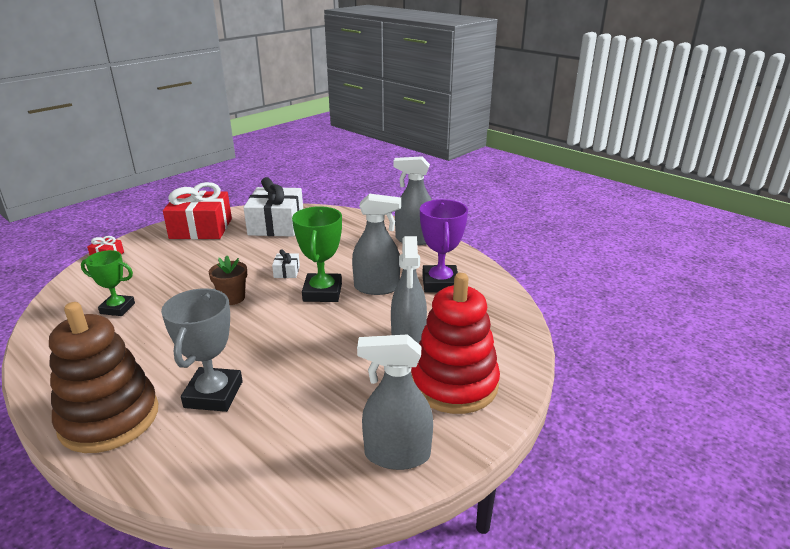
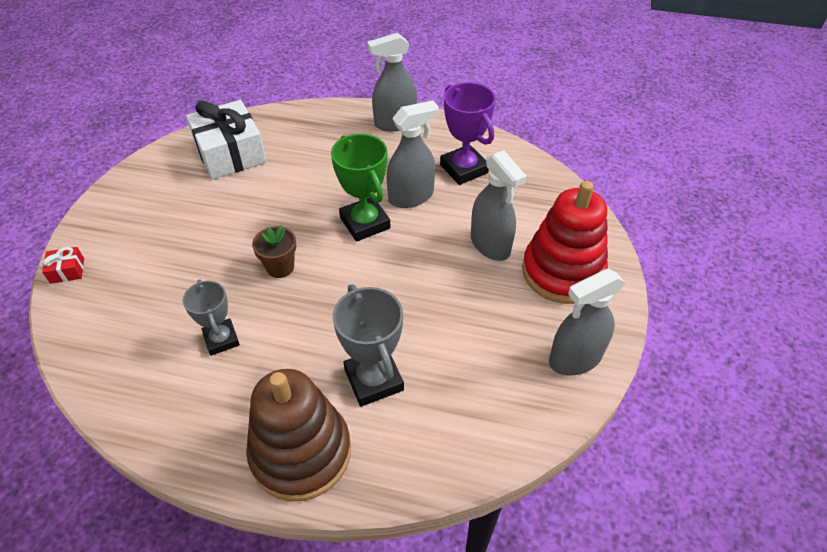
camera: 30 degrees left, 20 degrees up
(117, 308) = (165, 333): green trophy -> none
(145, 326) = (221, 339): none -> grey trophy
(201, 228) = (145, 190): red gift -> none
(287, 272) = (304, 212): white gift -> none

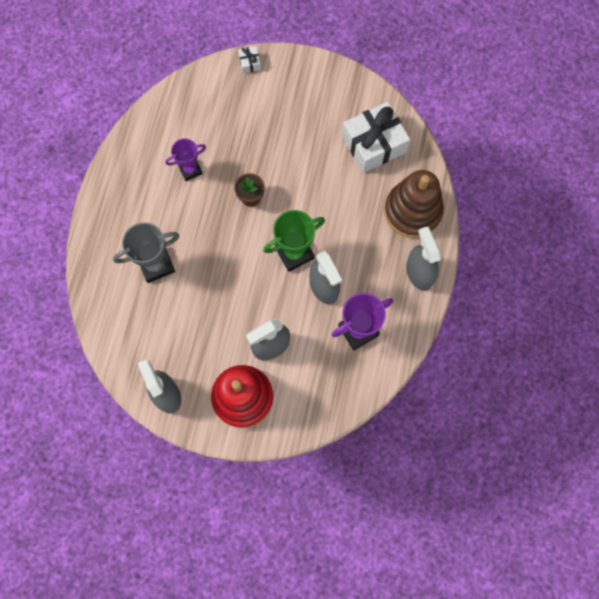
camera: 90 degrees right, 25 degrees up
(67, 271) = (250, 63): red gift -> white gift
(221, 339) = (190, 169): grey trophy -> purple trophy
(301, 452) = (110, 226): brown stacking toy -> brown stacking toy (412, 211)

